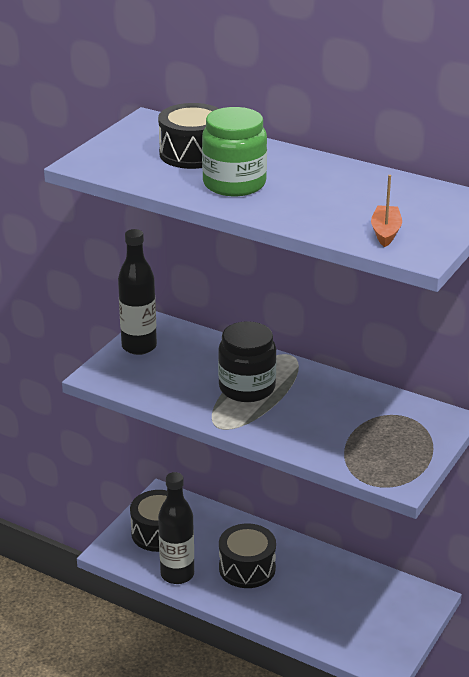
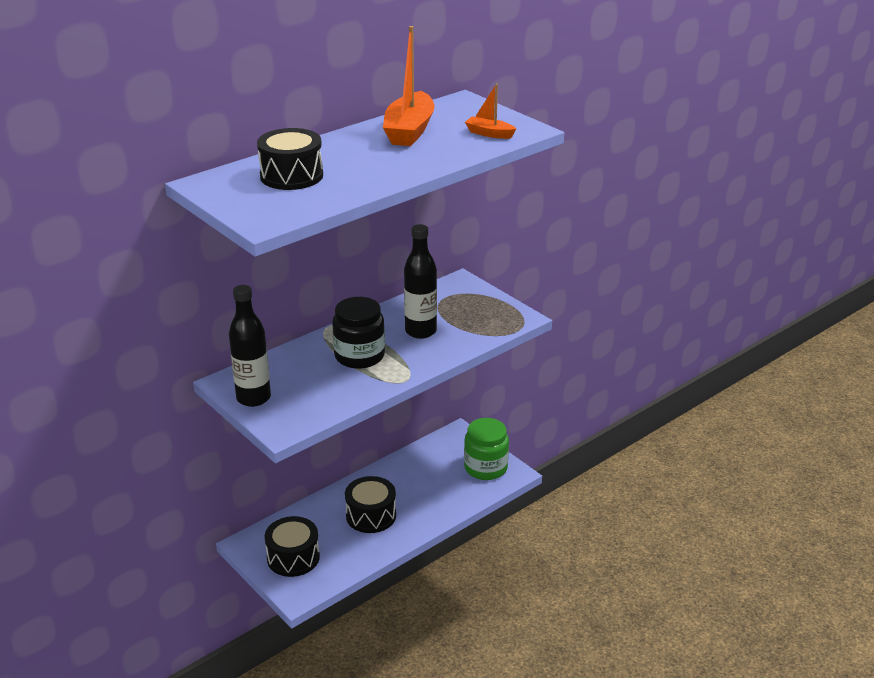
camera: 70 degrees left, 0 degrees up
(177, 574) = (354, 558): black bottle -> black bottle (420, 331)
(234, 184) = (365, 169): green jar -> green jar (485, 468)
(352, 187) = (409, 131): none -> orange boat

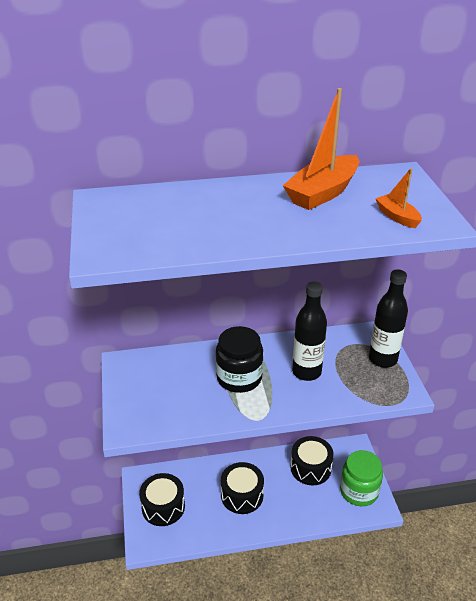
camera: 30 degrees right, 5 degrees up
(253, 398) = (129, 386): black bottle -> black bottle (383, 359)
(291, 176) = (174, 212): black drum -> black drum (310, 468)

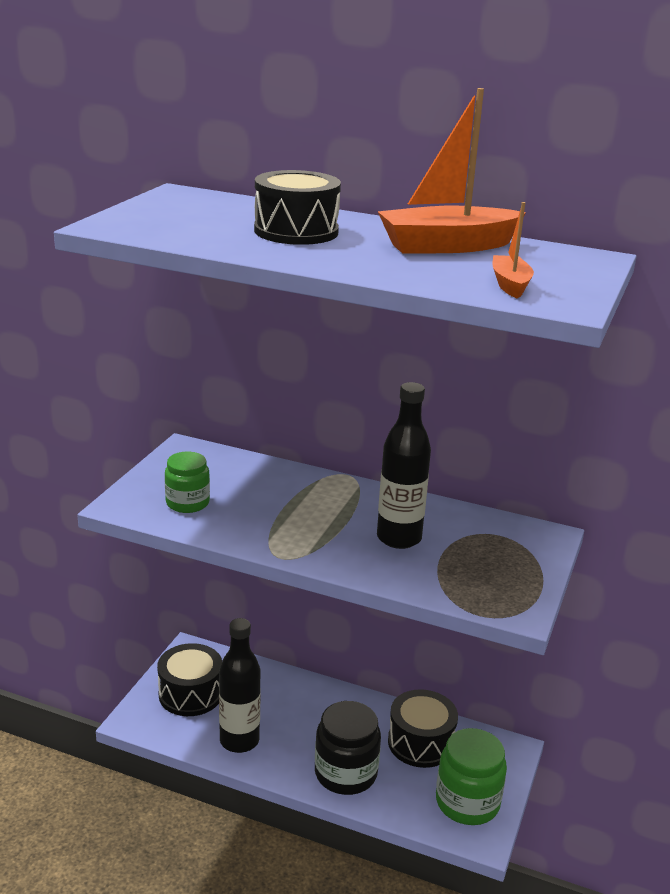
camera: 30 degrees right, 10 degrees down
(165, 405) = (187, 503): none -> green jar
(239, 378) = (304, 511): black jar -> black jar (345, 773)
(242, 495) = (298, 728): black drum -> black drum (296, 231)
(383, 359) = (524, 565): black bottle -> black bottle (239, 741)

